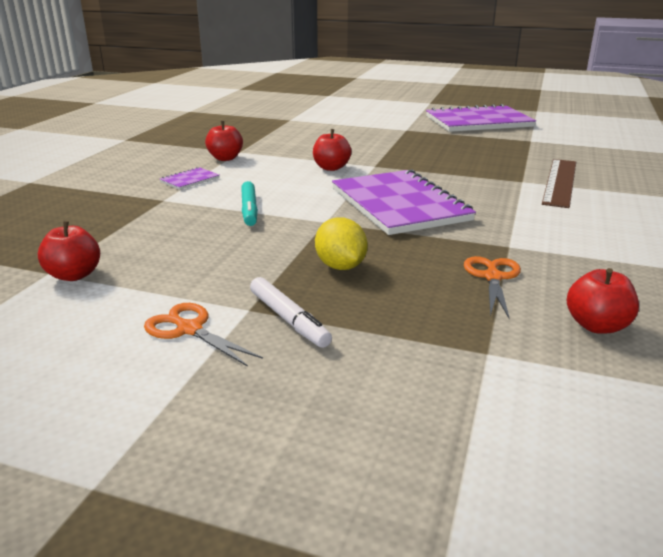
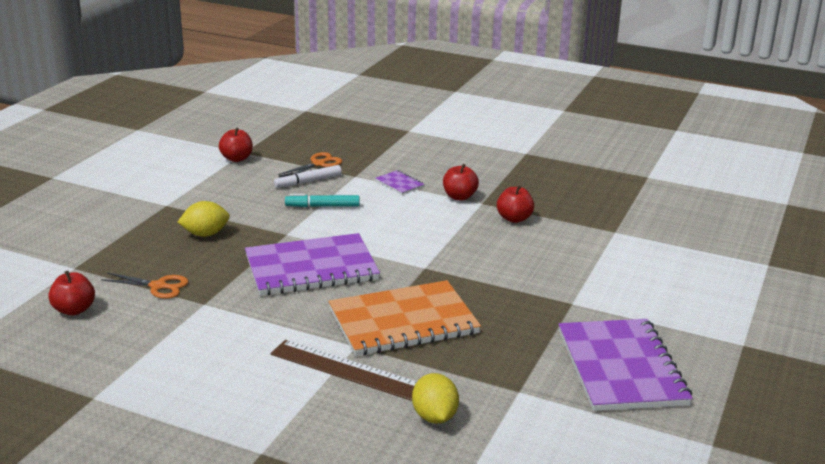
camera: 95 degrees right, 0 degrees up
(189, 329) = (154, 190): orange scissors -> orange scissors (318, 164)
(289, 319) = (147, 215): white marker -> white marker (308, 181)
(331, 168) = (421, 244): red apple -> red apple (514, 219)
(471, 169) = (403, 321): none -> orange notebook
(586, 157) = (434, 417): none -> yellow lemon

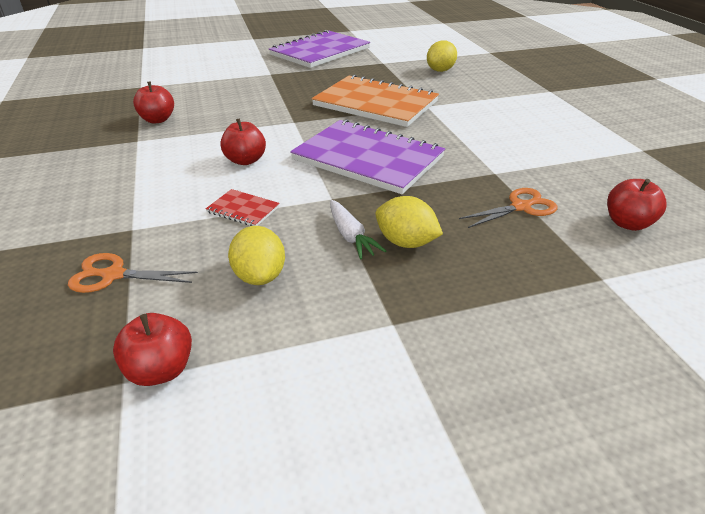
camera: 130 degrees left, 10 degrees up
(158, 286) = (521, 207): orange scissors -> orange scissors turned 90 degrees clockwise
(240, 223) = (350, 236): none -> white carrot
(255, 191) = (260, 276): none -> yellow lemon
(308, 181) = (185, 252): white marker -> none
(322, 206) = (243, 209): turquoise marker -> red notebook
(346, 370) = (452, 99): brown ruler -> none
(399, 183) = (128, 193): purple notebook -> none
(459, 197) = (132, 153): red apple -> red apple (245, 160)

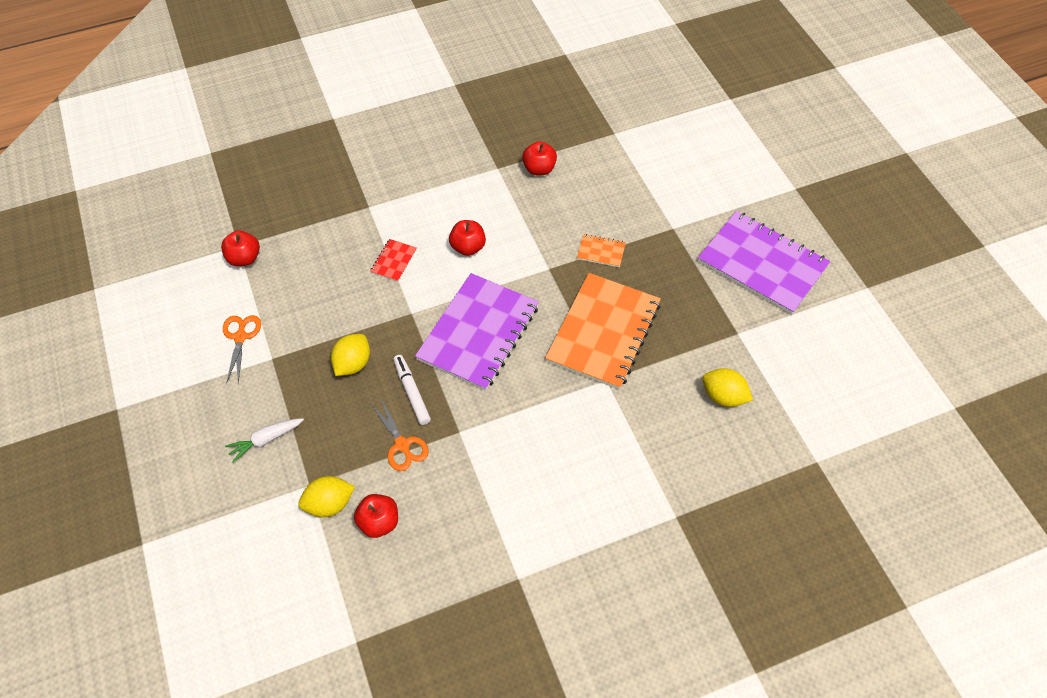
camera: 85 degrees right, 20 degrees up
(113, 275) = (320, 213): orange scissors -> orange scissors (240, 337)
(260, 276) = (318, 285): yellow lemon -> yellow lemon (329, 504)
(283, 99) = (601, 251): none -> orange notebook
(350, 236) = (360, 330): white carrot -> white carrot (265, 440)
(447, 200) = (412, 392): none -> white marker

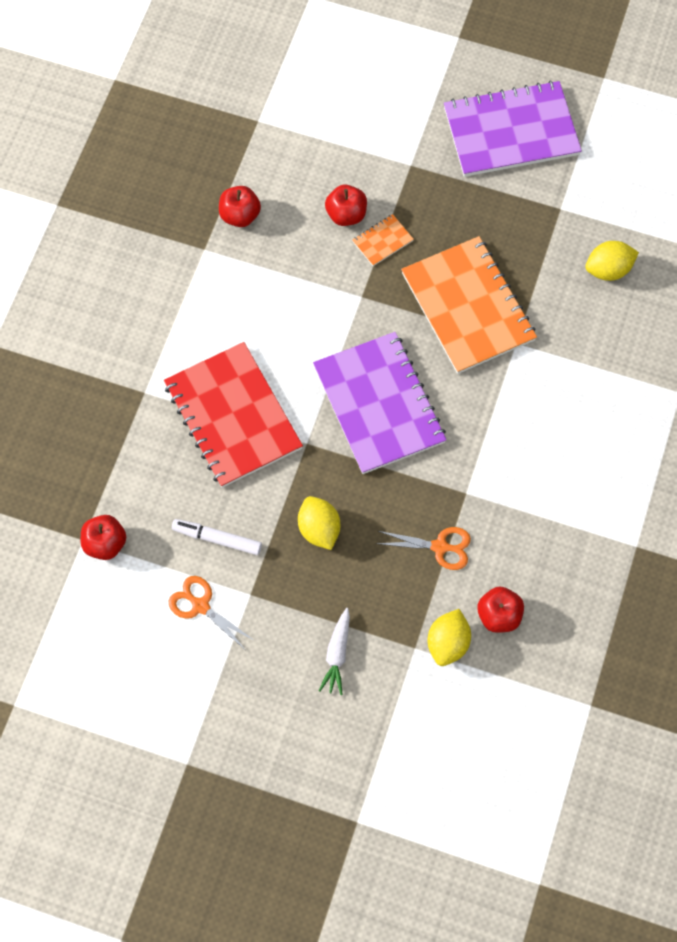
camera: 50 degrees left, 10 degrees up
(393, 261) = (233, 416): red notebook -> red notebook, size x2.45
(412, 392) = (393, 502): white marker -> white marker (217, 539)
(468, 247) = (276, 343): red apple -> red apple (346, 215)

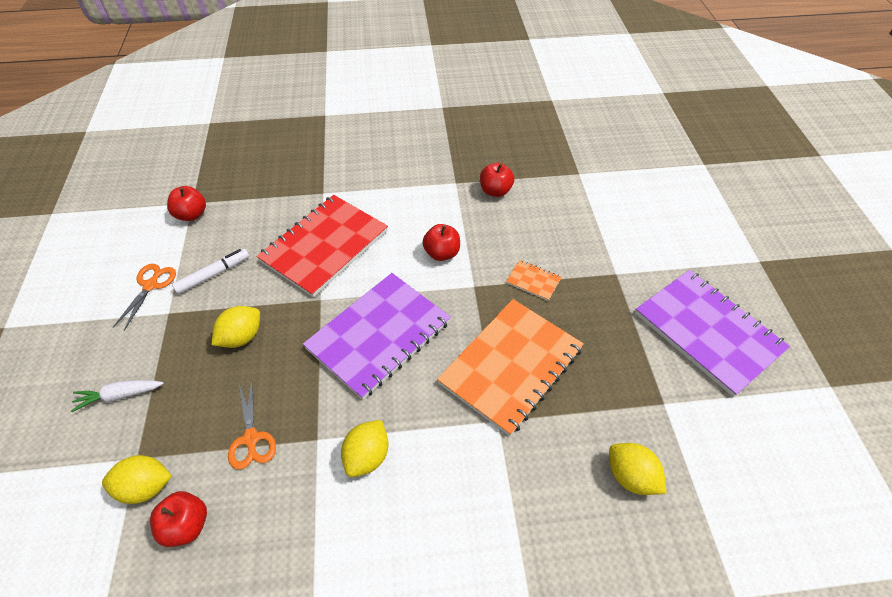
camera: 65 degrees right, 15 degrees down
(217, 539) = (213, 274): white marker -> white marker turned 60 degrees clockwise
(346, 215) = (540, 249): red apple -> red apple (442, 253)
(501, 457) = (367, 456): none -> yellow lemon

